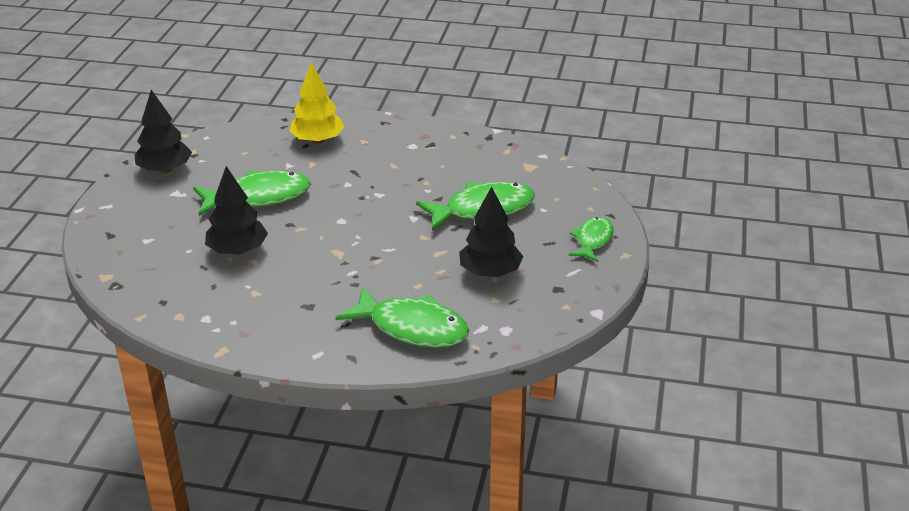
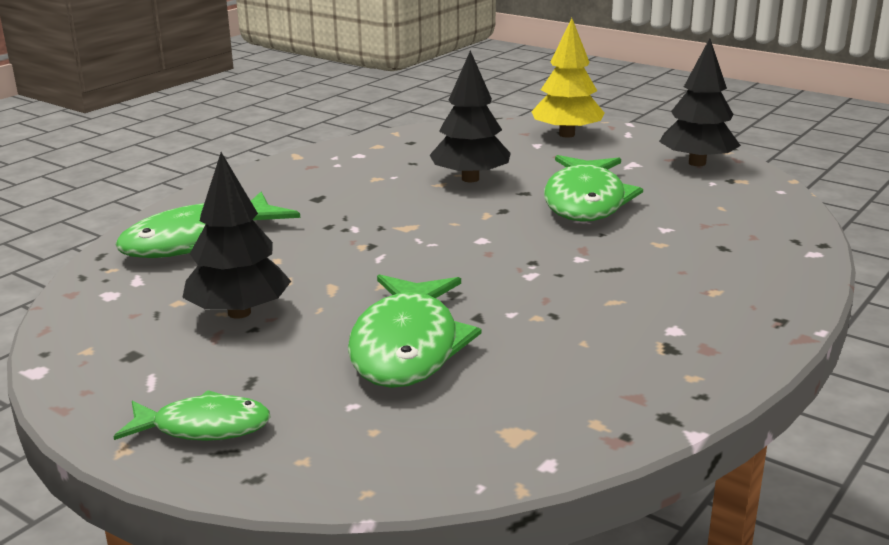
camera: 115 degrees right, 10 degrees down
(317, 140) = (734, 257): yellow tree -> yellow tree (567, 134)
(592, 240) = (203, 427): green fish -> green fish turned 45 degrees counterclockwise

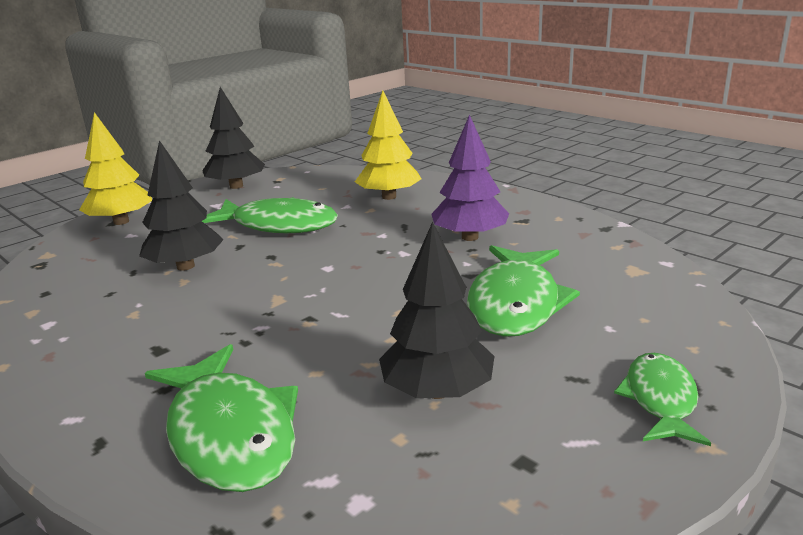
camera: 80 degrees left, 0 degrees up
(407, 346) = (515, 303): green fish -> green fish turned 90 degrees clockwise
(590, 312) = (470, 237): none -> purple tree
(712, 250) = (389, 197): none -> yellow tree

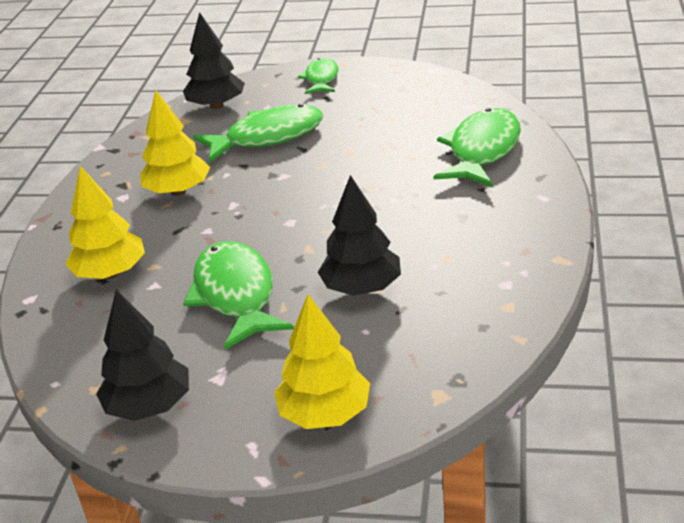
camera: 125 degrees left, 10 degrees up
(437, 391) = (381, 122): black tree -> black tree (216, 106)
(470, 237) = (178, 191): purple tree -> yellow tree
(660, 400) = (321, 79): green fish -> green fish turned 120 degrees clockwise

